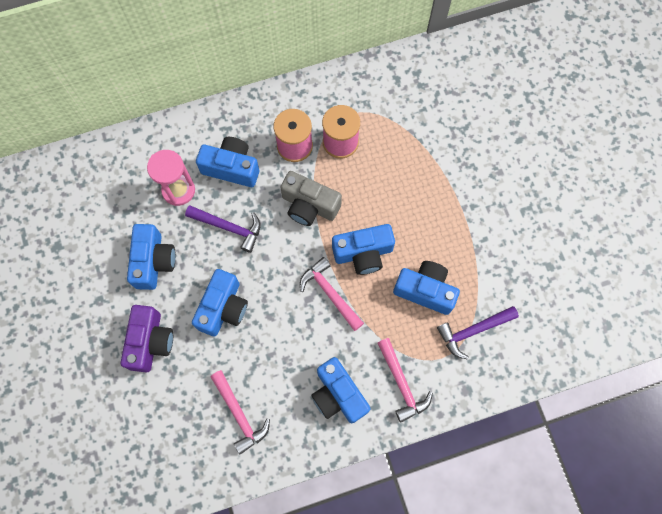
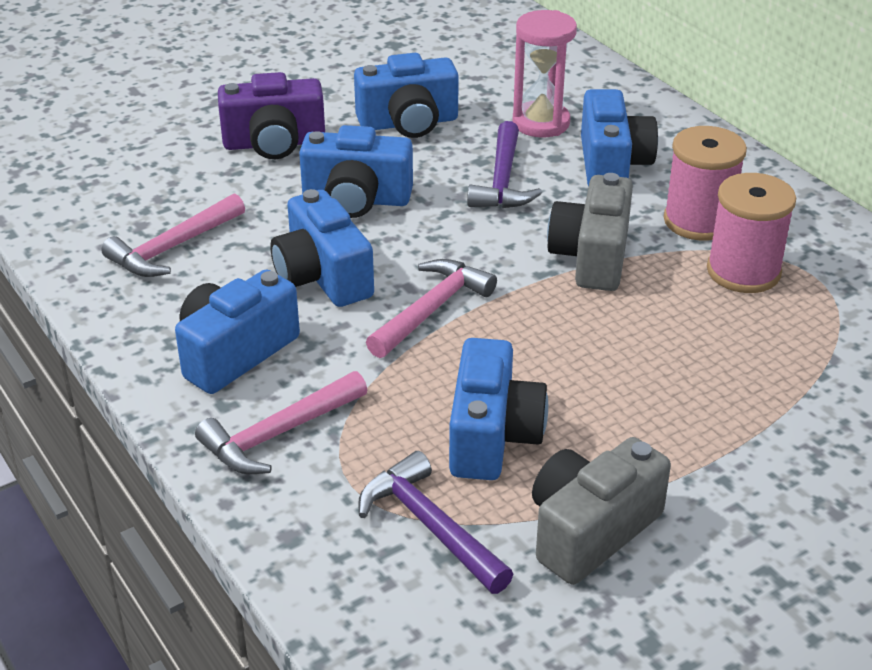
camera: 75 degrees right, 35 degrees down
(363, 253) = (531, 337): blue camera -> blue camera (322, 276)
(489, 268) = (590, 531): none -> grey camera

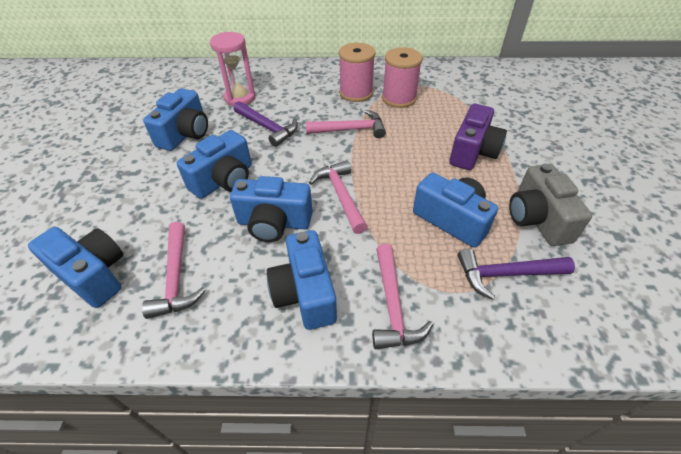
camera: 55 degrees left, 10 degrees up
(274, 143) = (135, 188): purple camera -> purple camera (473, 152)
(592, 257) = (351, 129): grey camera -> pink hammer
(612, 164) = (293, 94): blue camera -> blue camera (93, 275)

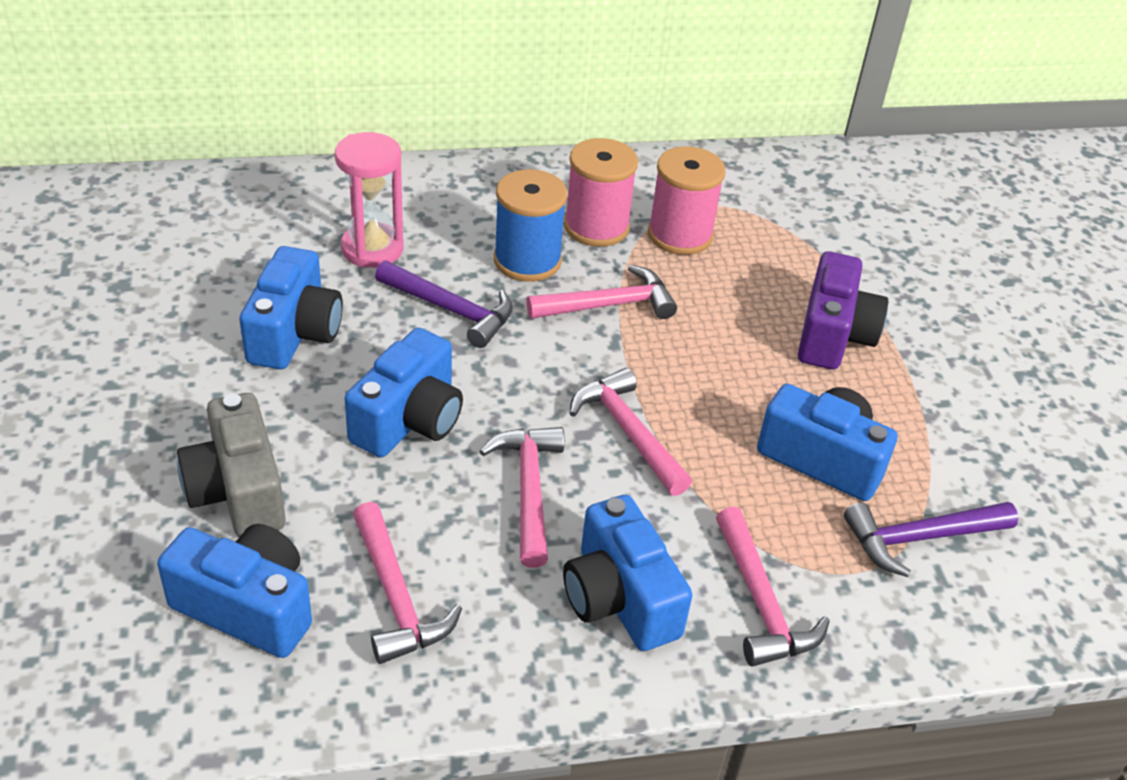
camera: 15 degrees left, 5 degrees down
(274, 223) = (528, 490): blue camera -> pink hammer
(315, 106) = (527, 260): none -> blue spool
(537, 219) = (954, 446): grey camera -> grey camera (238, 491)

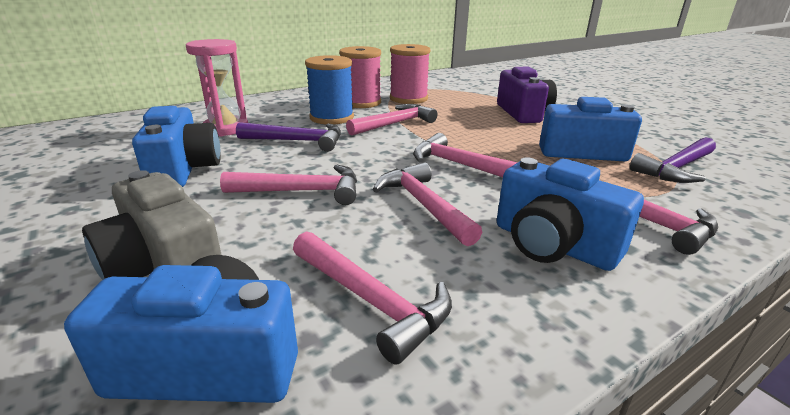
camera: 20 degrees left, 15 degrees down
(409, 420) = (303, 191): blue camera -> pink hammer

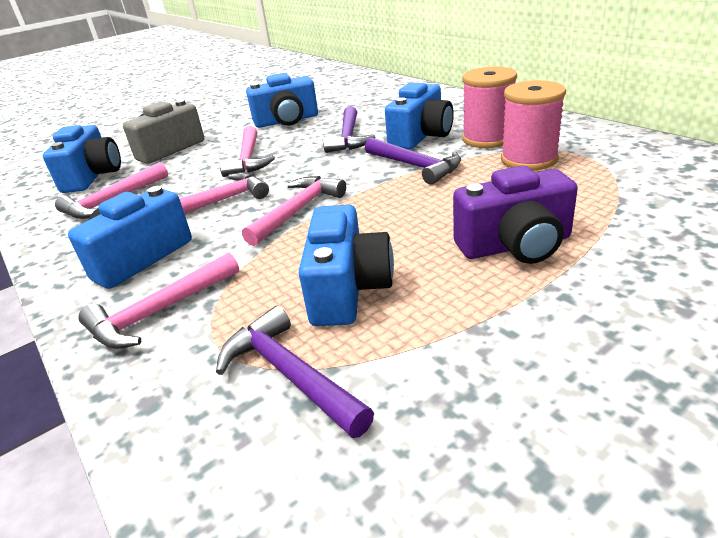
camera: 90 degrees right, 5 degrees up
(226, 128) = (372, 110): pink hourglass -> none
(331, 118) = (421, 136): blue spool -> blue camera
(395, 124) = (415, 166): pink hammer -> purple hammer

